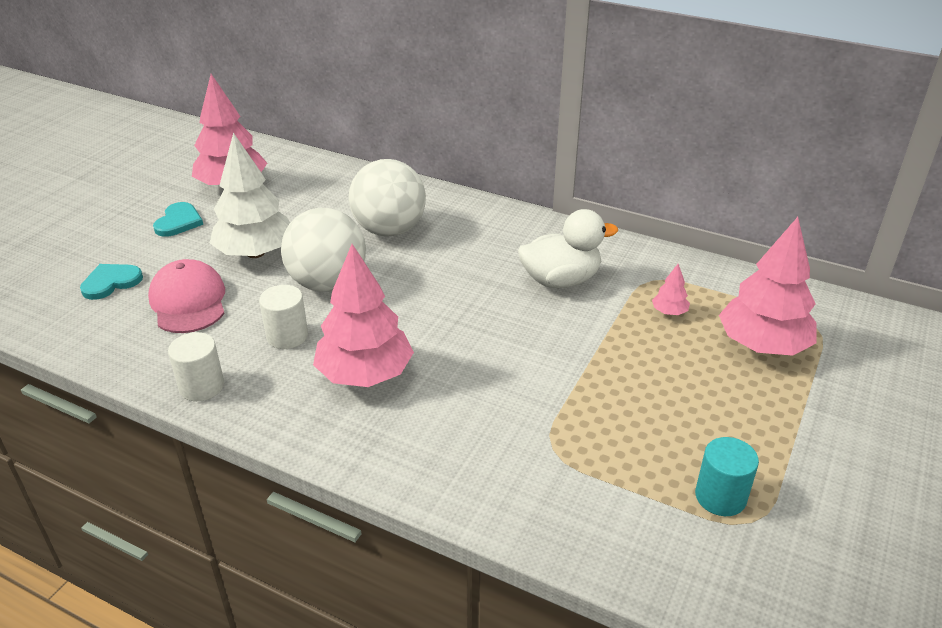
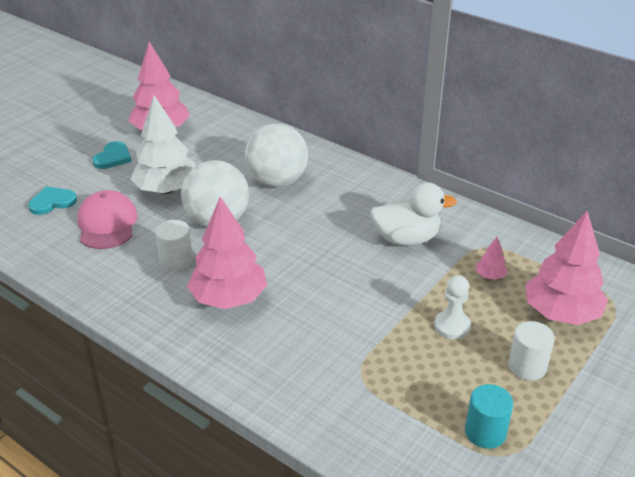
camera: 10 degrees right, 0 degrees up
(201, 386) = (103, 293): white cylinder -> white cylinder (527, 366)
(643, 375) = (452, 326): none -> white pawn

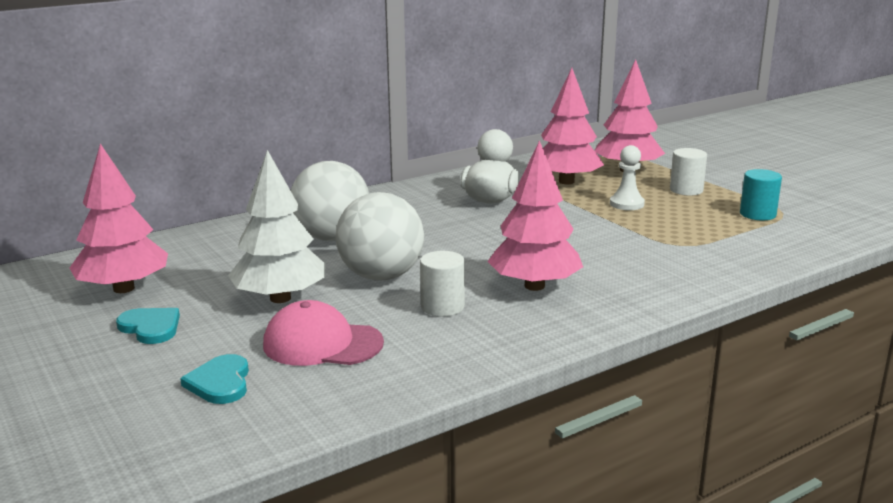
camera: 70 degrees left, 15 degrees down
(490, 276) = (566, 181): pink tree -> pink tree, size x2.41

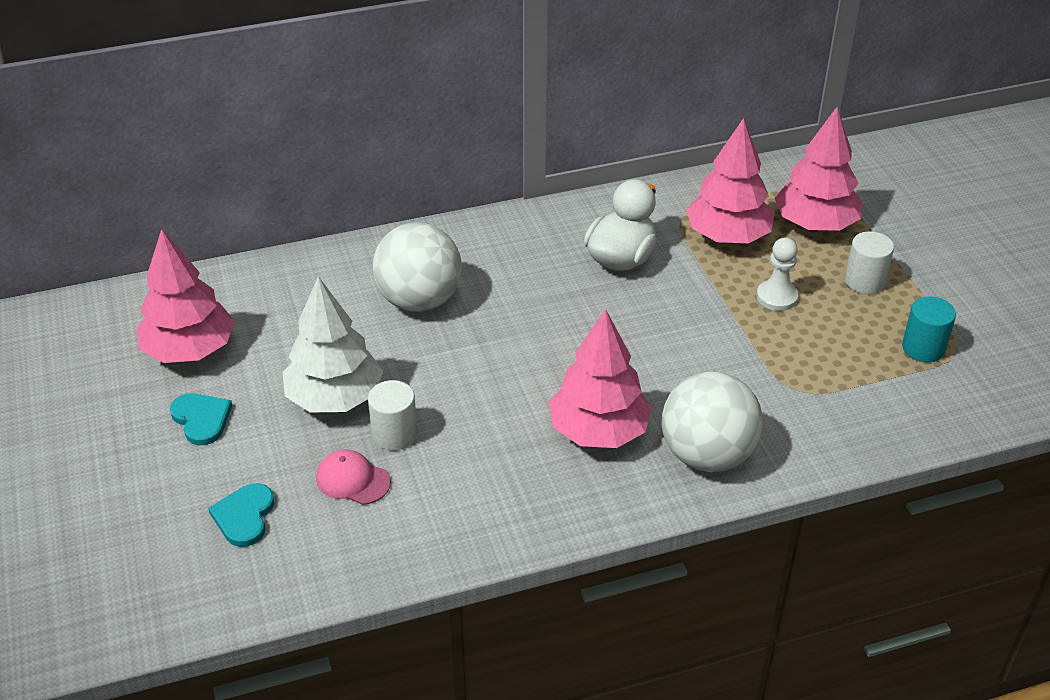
camera: 15 degrees right, 20 degrees up
(322, 344) = (353, 480): pink cap -> pink cap, size x0.64
(381, 276) = (447, 381): white ball -> white ball (707, 455)
(442, 307) = (489, 446): white cylinder -> white cylinder (394, 434)

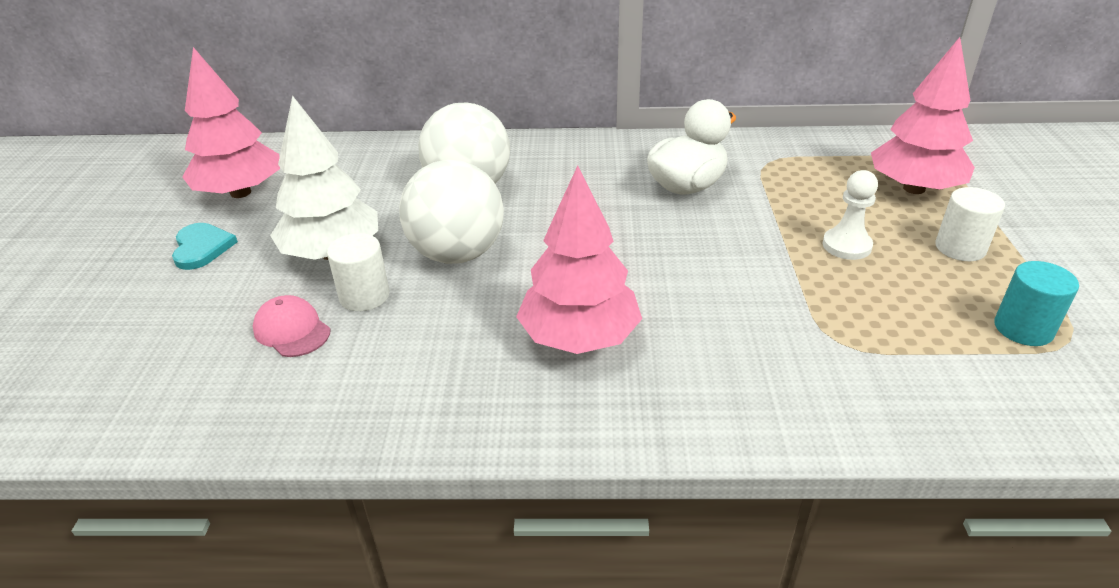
camera: 20 degrees right, 5 degrees down
(244, 516) = (163, 341): turquoise heart -> none
(707, 455) = (696, 391): white ball -> white ball (457, 254)
(728, 236) = (810, 185): pink tree -> none

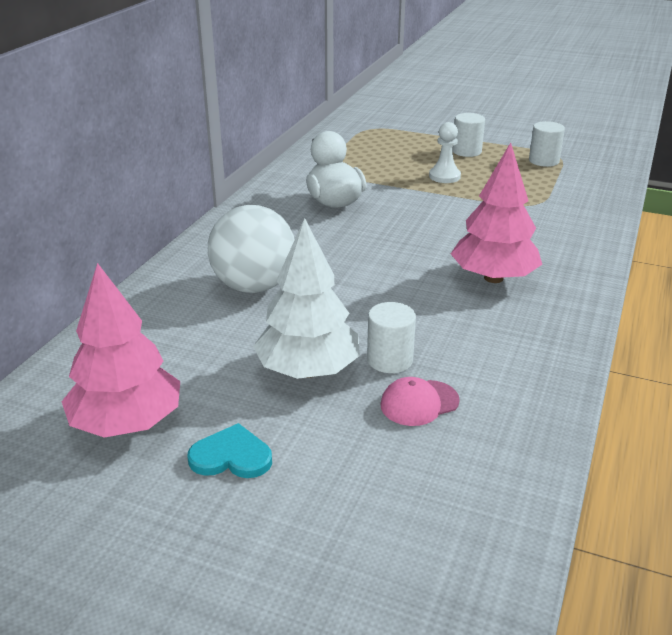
camera: 70 degrees left, 5 degrees down
(457, 254) = (356, 307): white ball -> none
(914, 188) = (397, 143): pink tree -> none
(1023, 328) = (543, 161): turquoise cylinder -> white cylinder

